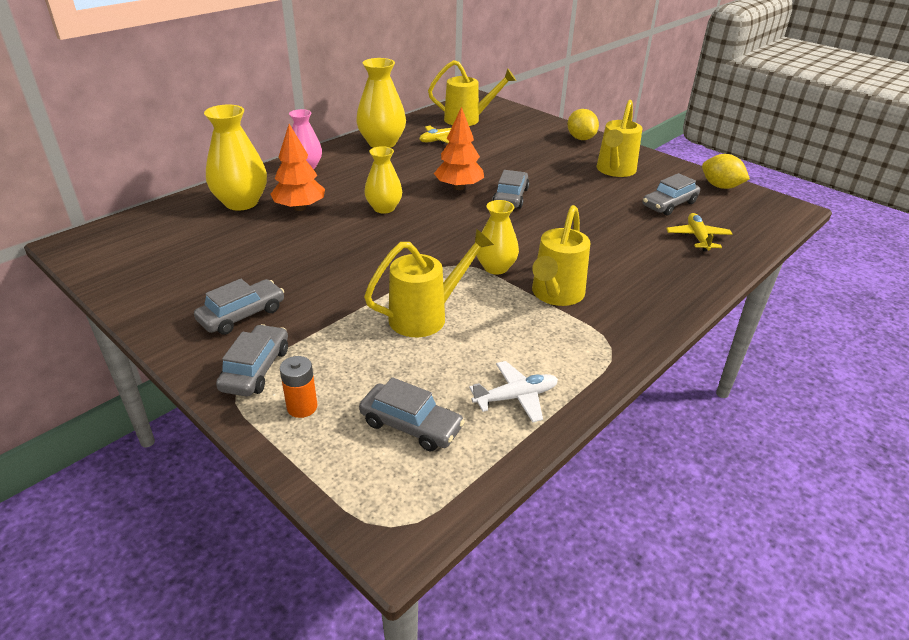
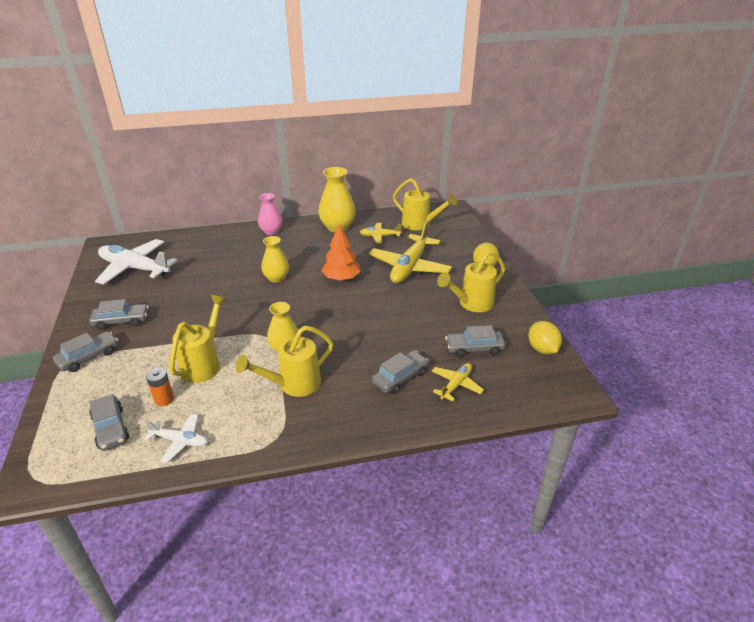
camera: 35 degrees right, 0 degrees up
(169, 255) = (134, 268): none -> white plane
(241, 202) = (207, 246): yellow vase -> none
(300, 208) = (231, 261): orange tree -> none
(302, 407) = (80, 390): orange battery -> orange battery (164, 399)
(426, 316) = (203, 364): yellow watering can -> yellow watering can turned 75 degrees counterclockwise
(510, 197) = (365, 298): grey car -> grey car (400, 377)
(513, 158) = (409, 267): none -> yellow plane

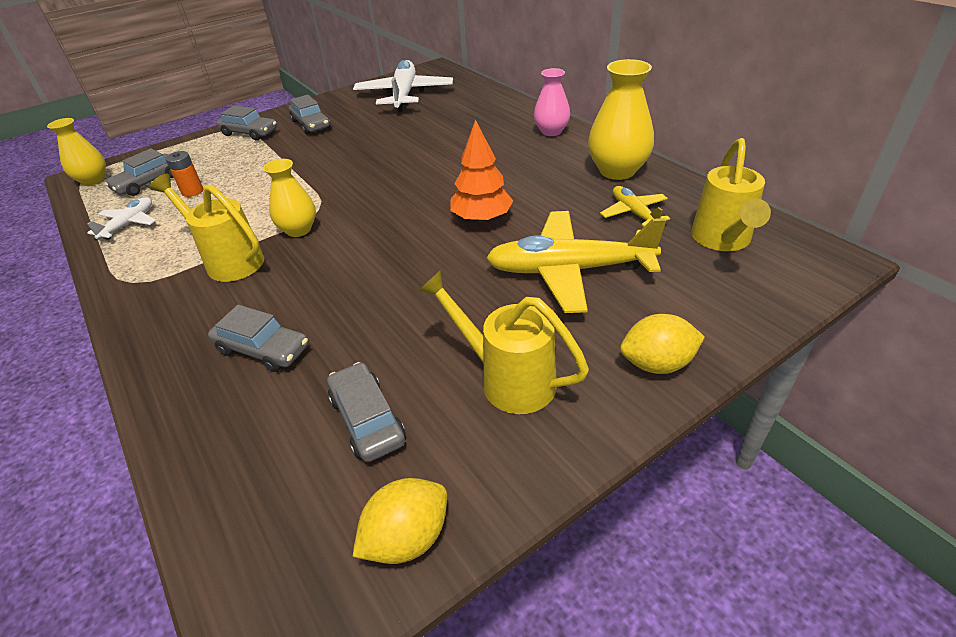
camera: 70 degrees right, 5 degrees up
(180, 441) = (129, 224): white plane -> white plane turned 150 degrees counterclockwise
(203, 364) = (254, 190): yellow watering can -> none
(276, 278) = (445, 172): yellow vase -> yellow vase (93, 180)
(456, 385) = (257, 421): yellow plane -> none

